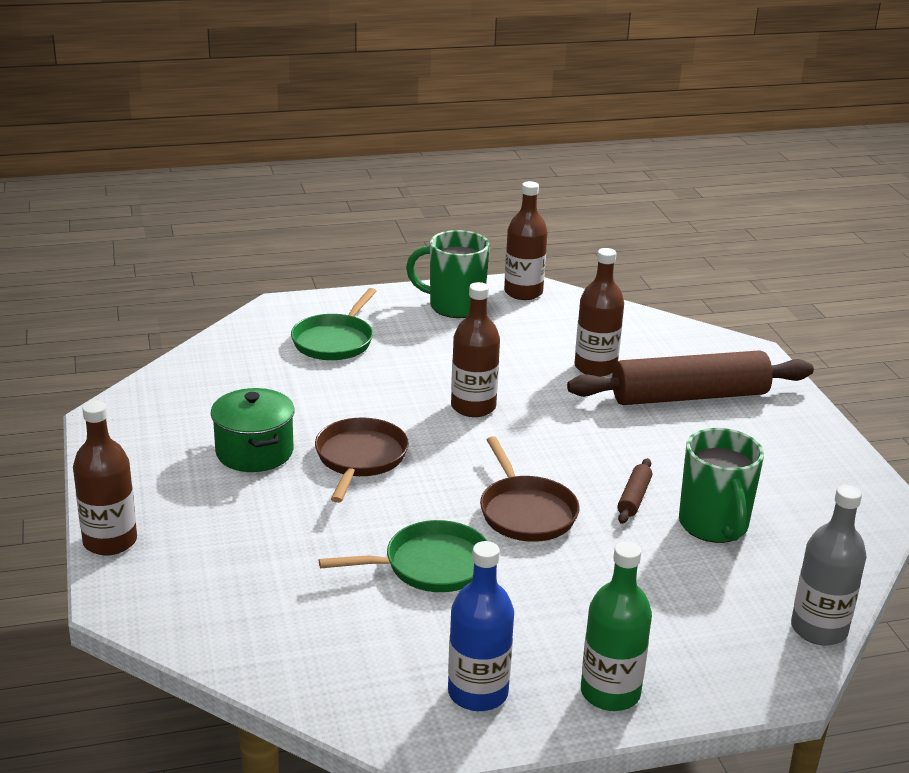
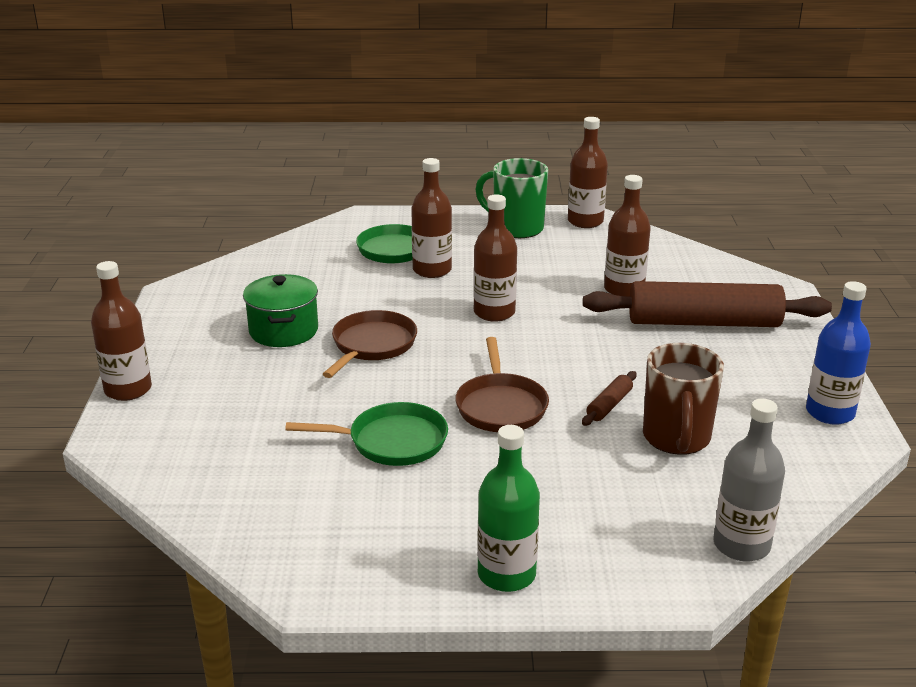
camera: 15 degrees right, 0 degrees up
(385, 364) = (432, 270): none -> brown bottle
(478, 693) = (382, 557): blue bottle -> blue bottle (830, 413)
(714, 526) = (676, 438): green mug -> brown mug

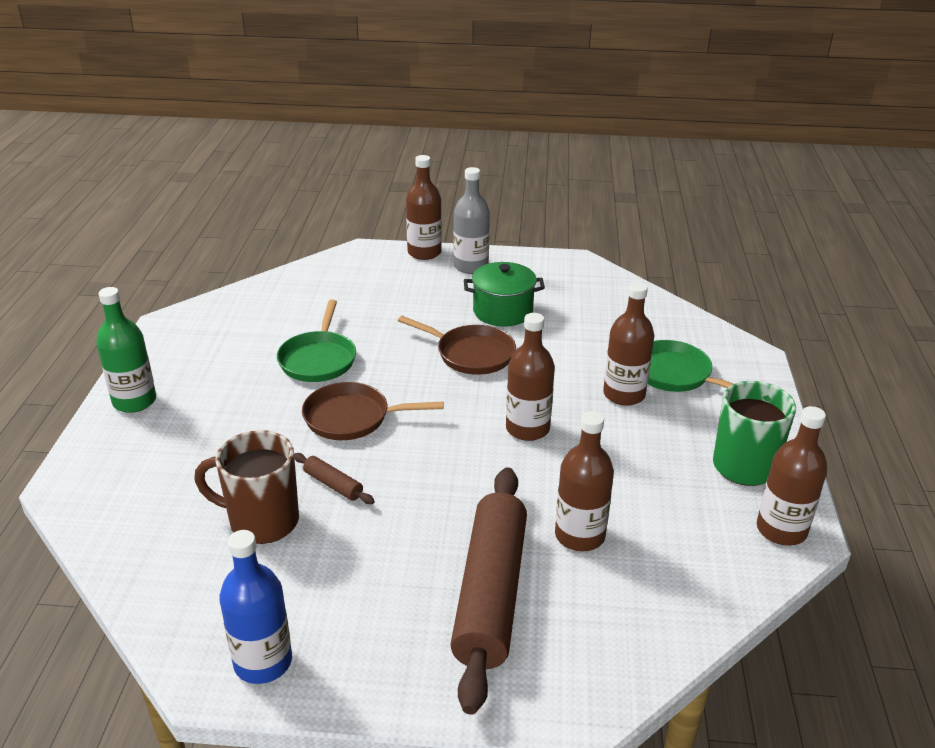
camera: 95 degrees right, 5 degrees up
(741, 545) = (93, 531): grey bottle -> grey bottle (471, 266)

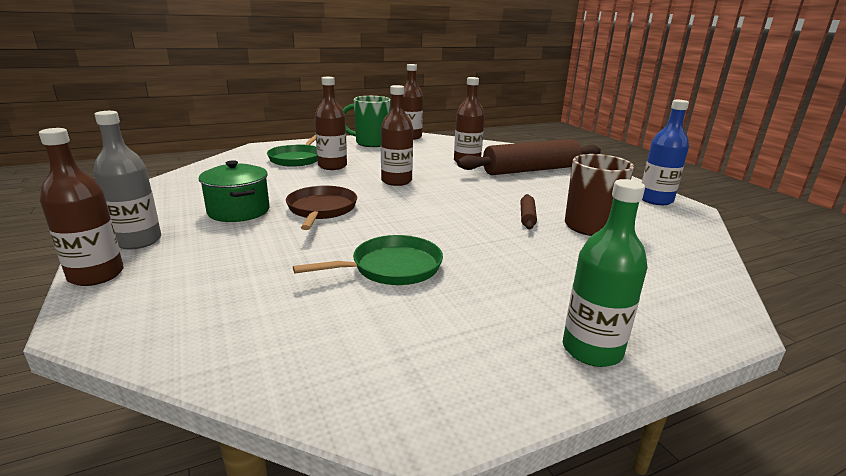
camera: 120 degrees left, 10 degrees down
(352, 417) = (454, 230): brown pan -> none

